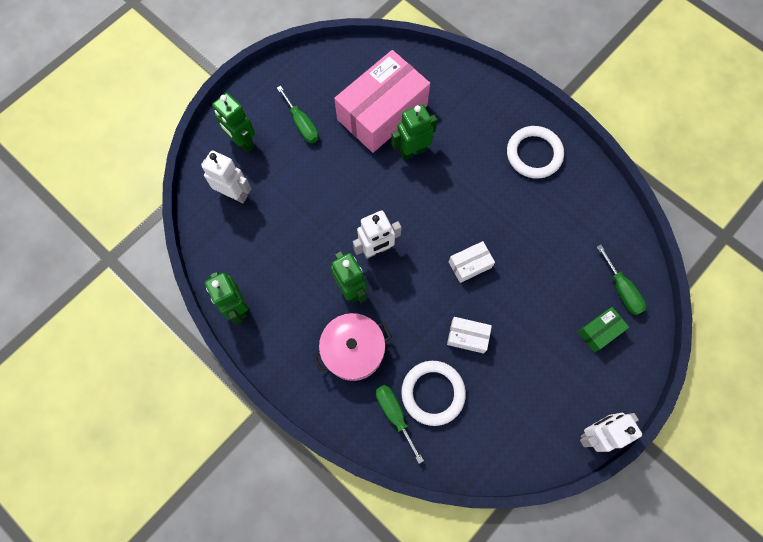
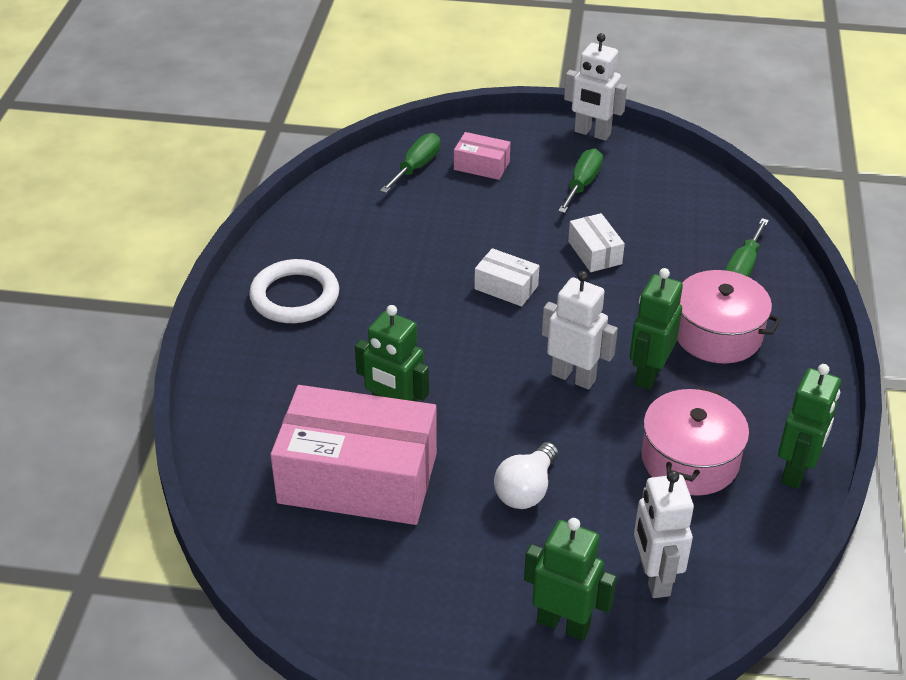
camera: 125 degrees left, 30 degrees down
(242, 142) = (563, 624): green robot -> green robot turned 75 degrees counterclockwise
(283, 262) = (689, 460): none -> pink pot
(302, 124) = (462, 564): green screwdriver -> green screwdriver (582, 184)
(322, 176) = (526, 489): none -> white light bulb
(433, 393) = (686, 251): white ring -> none
(599, 331) = (481, 165): green box -> pink box

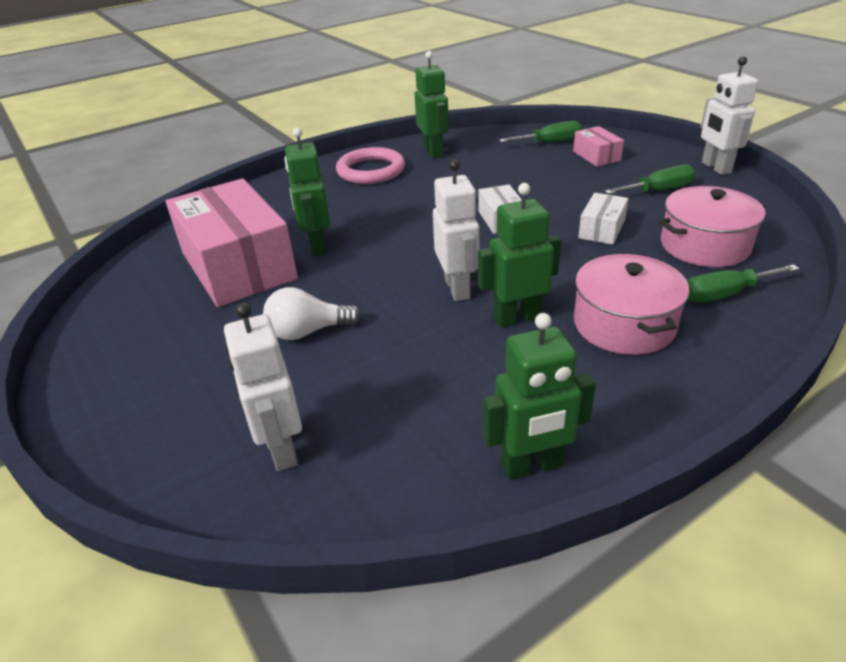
camera: 50 degrees right, 5 degrees down
(295, 296) = (371, 170): white ring -> pink ring
(563, 624) = (176, 427): green robot -> green robot (433, 152)
(654, 578) = (281, 449): white robot -> white robot turned 60 degrees counterclockwise
(689, 460) = (451, 391): pink pot -> pink pot (704, 245)

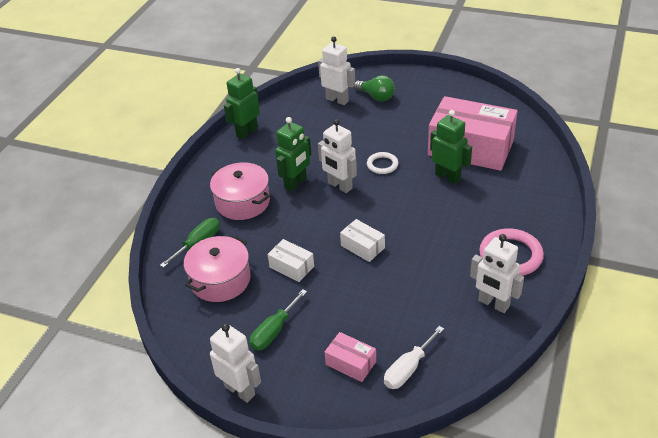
camera: 145 degrees right, 5 degrees up
(212, 415) = (376, 97): none -> green light bulb
(308, 331) = (384, 136): white light bulb -> none
(369, 291) = (382, 165): none -> white ring
(433, 152) = (493, 304): green robot -> white robot
(550, 142) = (408, 369): green screwdriver -> white screwdriver
(601, 229) = (291, 267): white box -> white box turned 45 degrees counterclockwise

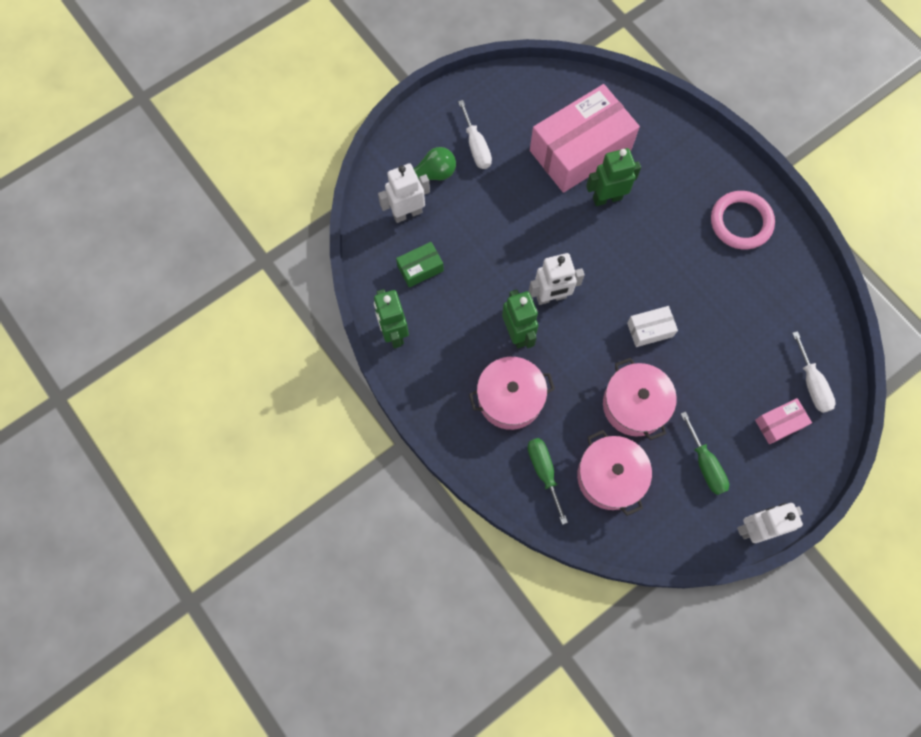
camera: 60 degrees left, 30 degrees up
(291, 267) = (634, 405): white box -> pink pot
(303, 122) = (420, 268): none -> green box
(382, 165) = (547, 240): white ring -> none
(417, 104) = (476, 146): none -> white screwdriver
(493, 304) = (785, 274): white robot -> none

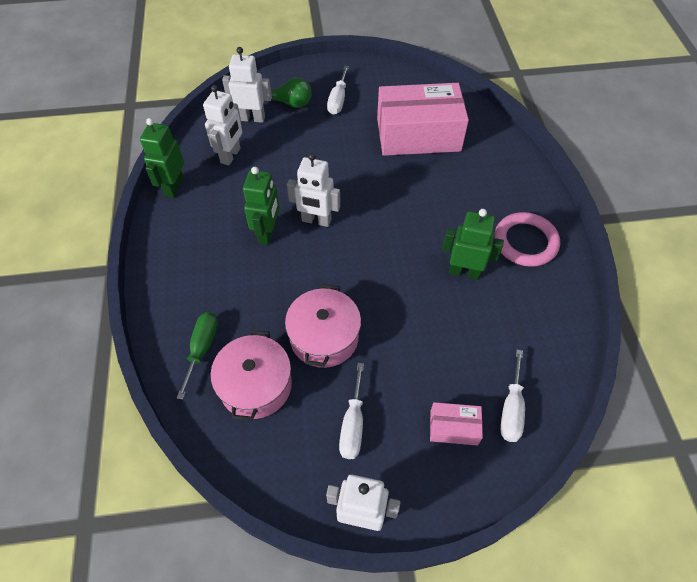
camera: 30 degrees right, 15 degrees down
(420, 268) = (231, 155): green box -> white robot
(510, 398) = (222, 277): pink pot -> none
(607, 198) = (416, 174): green robot -> green robot (464, 272)
(650, 330) = (382, 284): white box -> none
(705, 464) = (353, 424): green screwdriver -> white screwdriver

